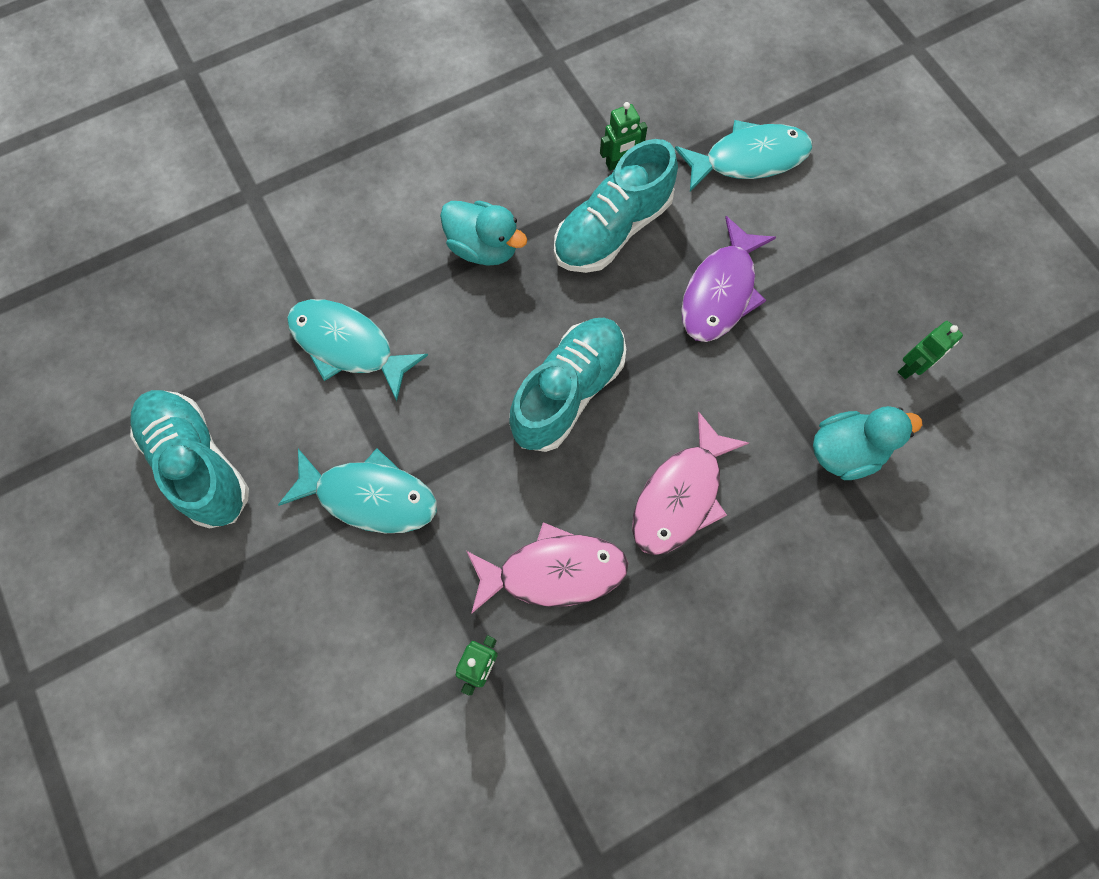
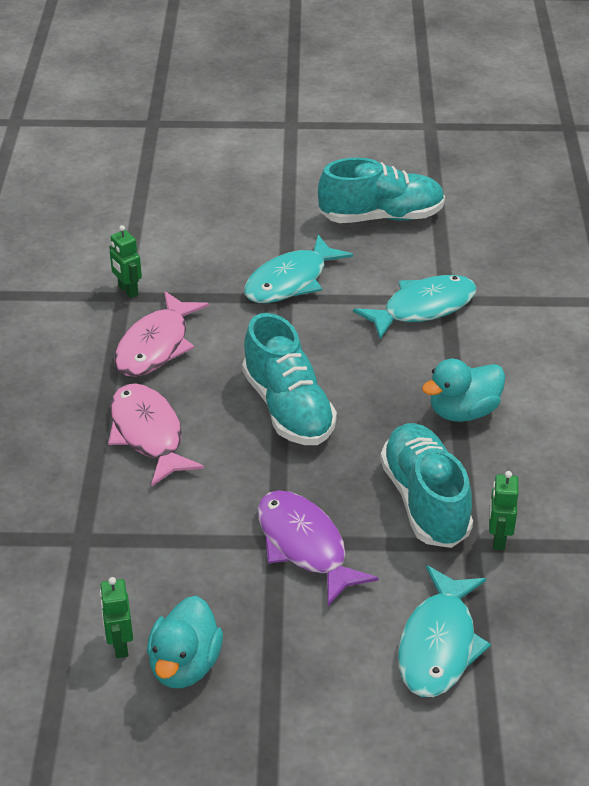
camera: 120 degrees right, 30 degrees down
(845, 451) = (90, 552): turquoise duck -> turquoise duck (185, 665)

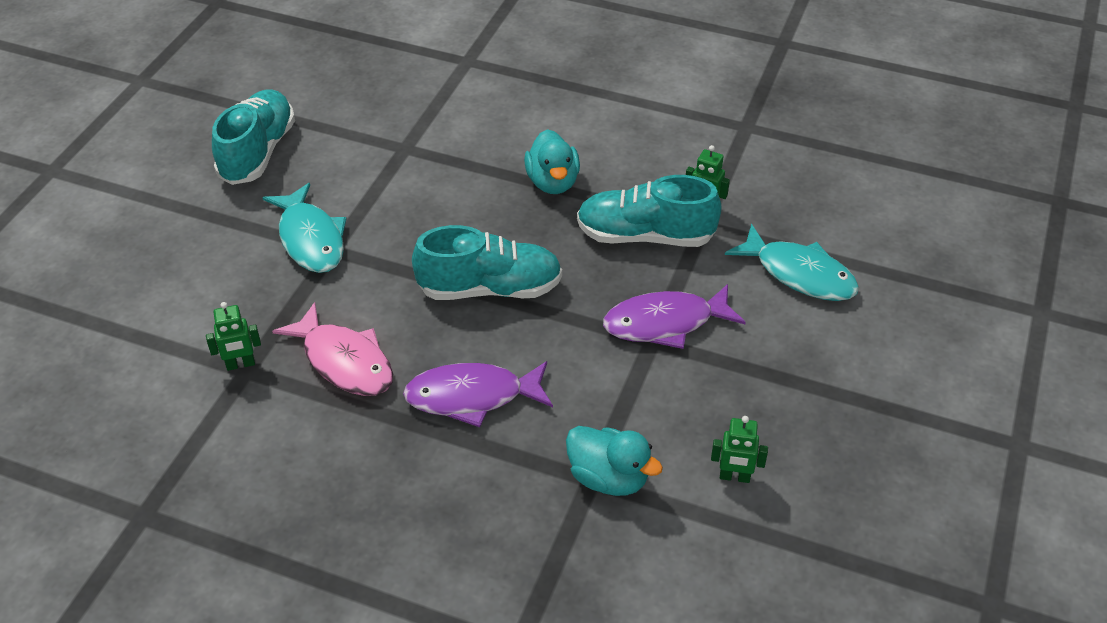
camera: 70 degrees left, 5 degrees up
(148, 434) = (472, 397): pink fish -> purple fish
(185, 665) = (771, 436): turquoise duck -> turquoise duck (608, 478)
(423, 308) = (407, 165): turquoise fish -> none

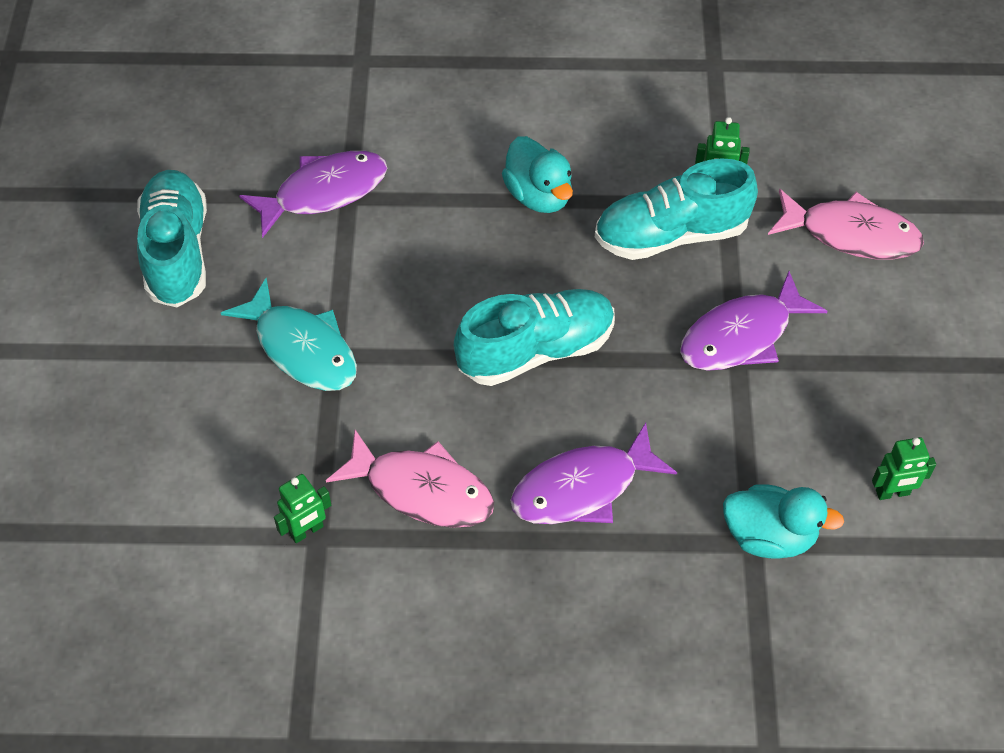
camera: 20 degrees left, 10 degrees up
(388, 140) = (324, 192): none -> purple fish
(799, 274) = (851, 234): turquoise fish -> pink fish

